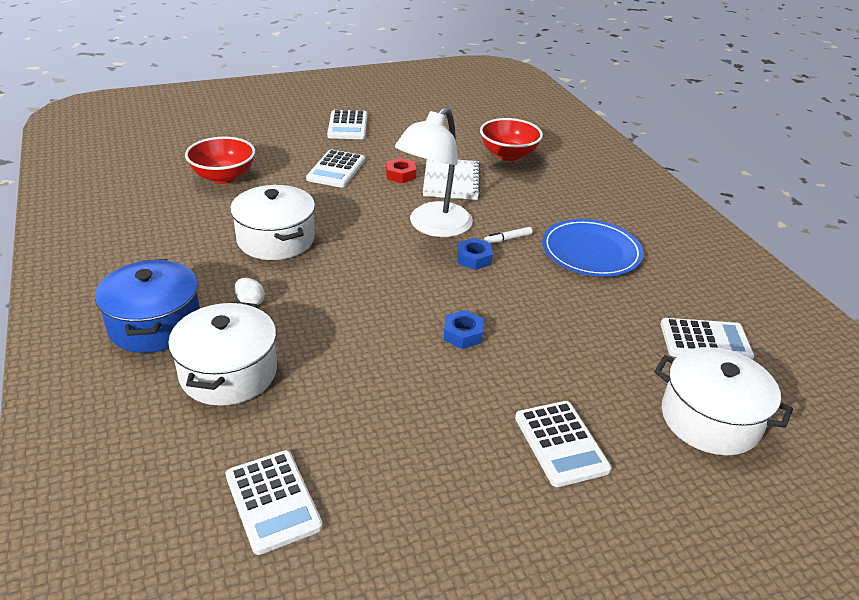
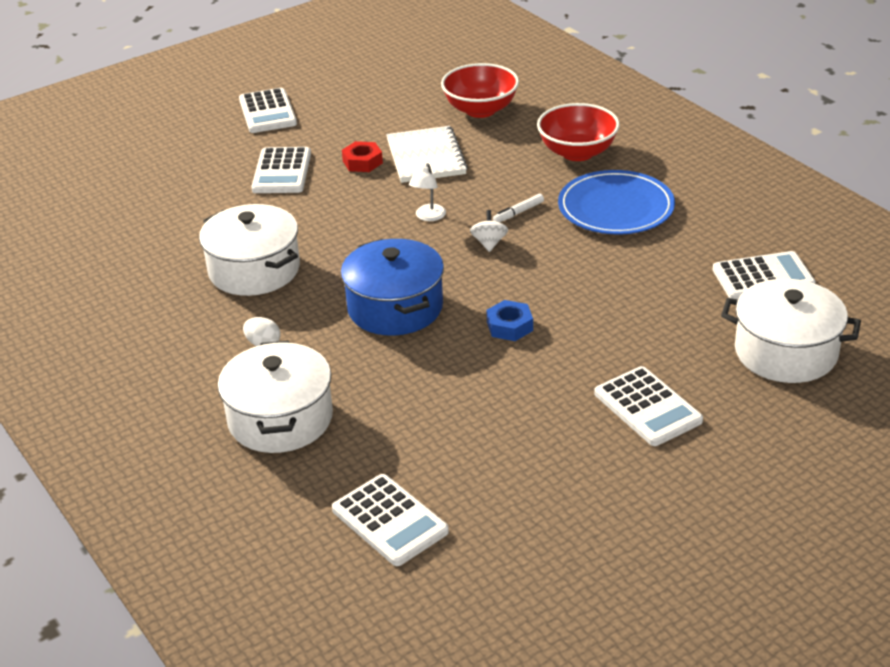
camera: 10 degrees left, 0 degrees up
(155, 324) = (171, 390): blue pot -> blue pot (395, 308)
(223, 177) = (149, 209): red bowl -> red bowl (577, 152)
(433, 227) = (428, 217): white lamp -> white lamp, size x0.40
(474, 258) = (489, 243): blue nut -> white spinning top

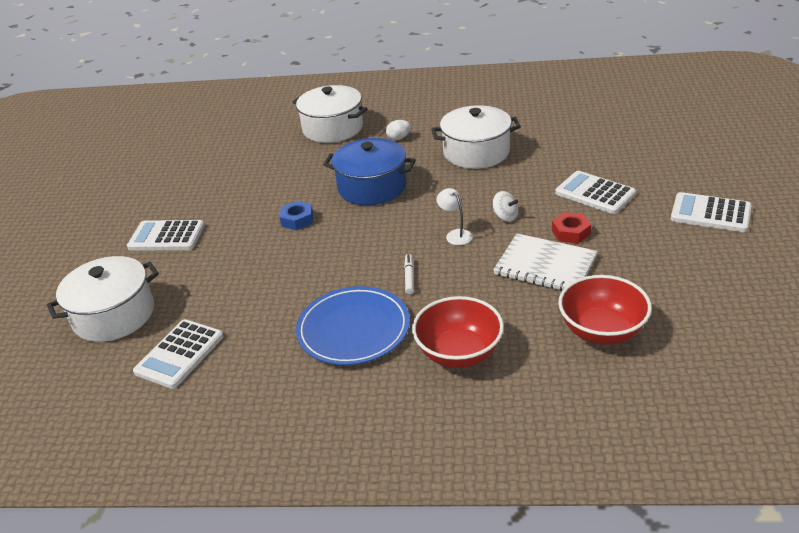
camera: 130 degrees right, 0 degrees up
(389, 521) = (227, 137): white calculator -> none
(489, 243) = (389, 247): white spinning top -> white spinning top (505, 216)

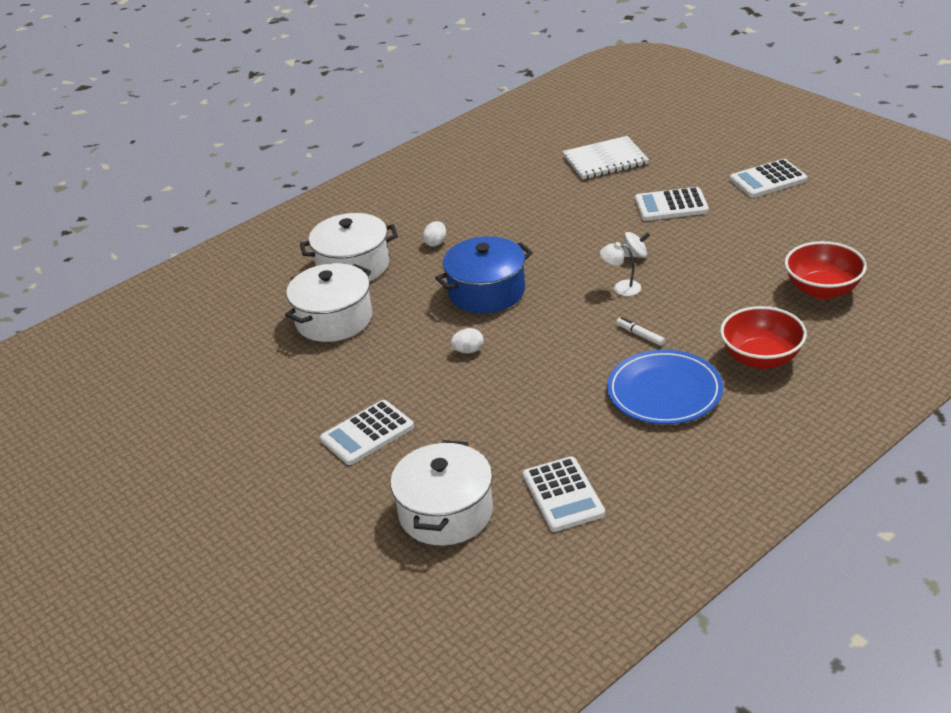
camera: 45 degrees left, 0 degrees up
(297, 220) = (468, 351): blue nut -> white egg
(476, 152) = (527, 221): white pot -> white pot (334, 319)
(545, 265) = (720, 272): white notebook -> white notebook (605, 160)
(570, 232) = (700, 241): red nut -> none

